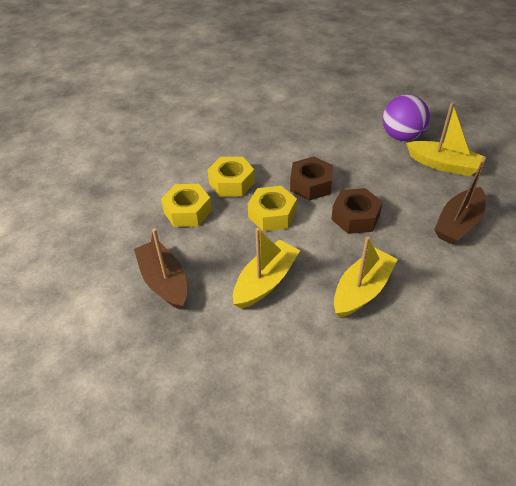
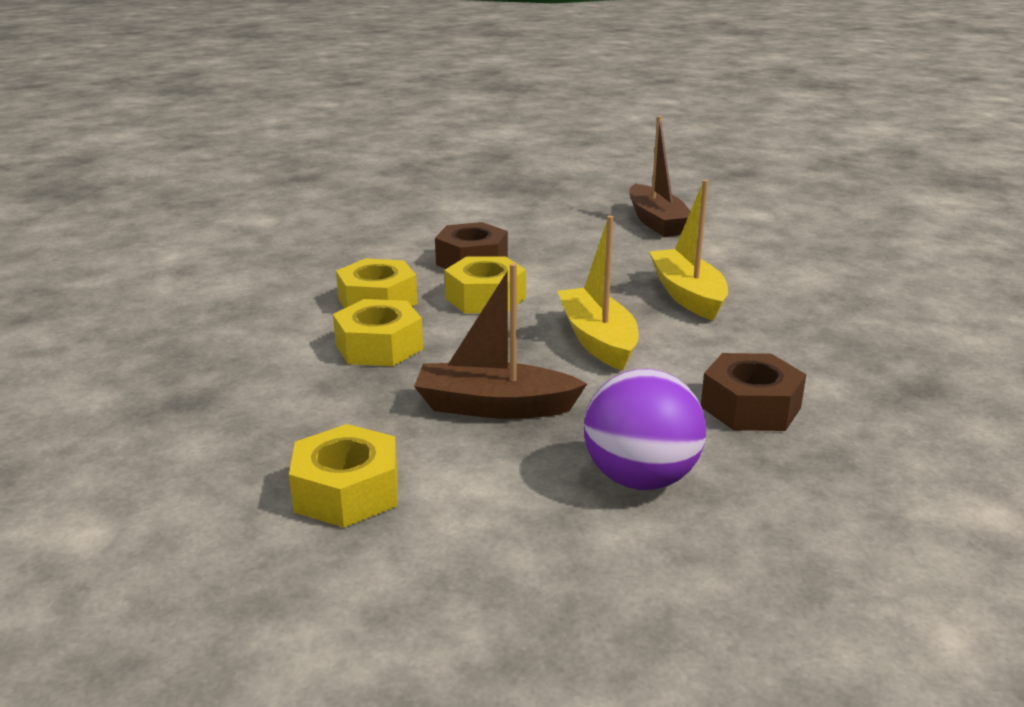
camera: 55 degrees left, 20 degrees down
(63, 277) = (347, 492): none -> yellow nut
(355, 217) = (569, 259): brown nut -> brown nut (750, 407)
(402, 136) = (480, 195): purple ball -> purple ball (640, 479)
(443, 165) = (560, 196): yellow boat -> none

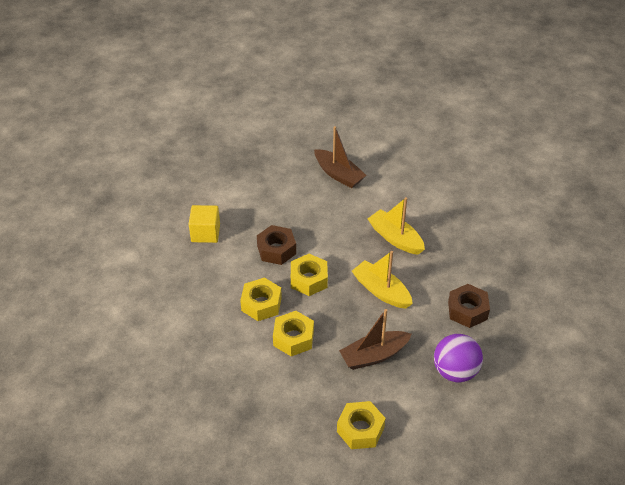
camera: 30 degrees left, 20 degrees up
(390, 226) = (205, 233): none -> yellow cube

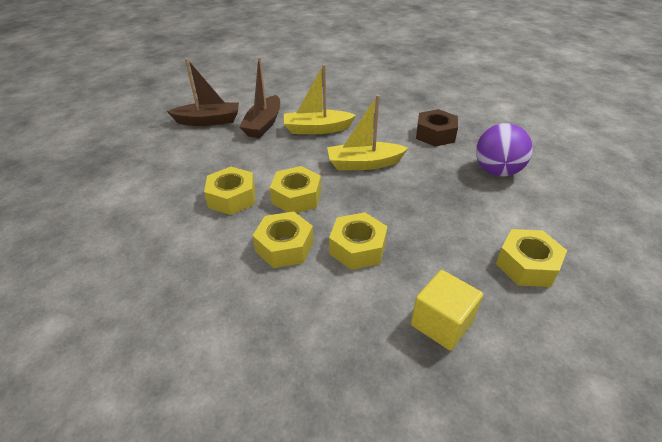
camera: 50 degrees left, 5 degrees down
(205, 233) = (133, 235): yellow cube -> yellow cube (441, 323)
(276, 250) = (232, 198): brown nut -> yellow nut
(374, 355) = (436, 206): brown boat -> brown boat (263, 124)

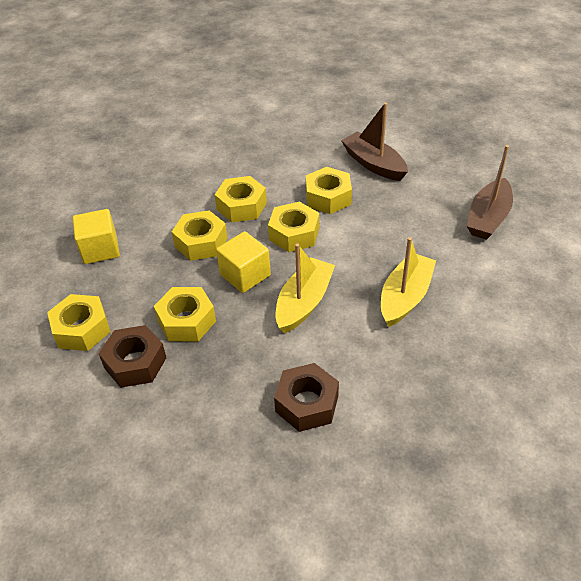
camera: 125 degrees right, 5 degrees up
(263, 124) = (450, 257): brown boat -> brown boat (374, 164)
(368, 202) = (245, 275): none -> yellow cube
(443, 209) = (186, 321): none -> yellow nut
(497, 171) = (191, 408): purple ball -> none
(506, 214) = (135, 363): none -> brown nut

